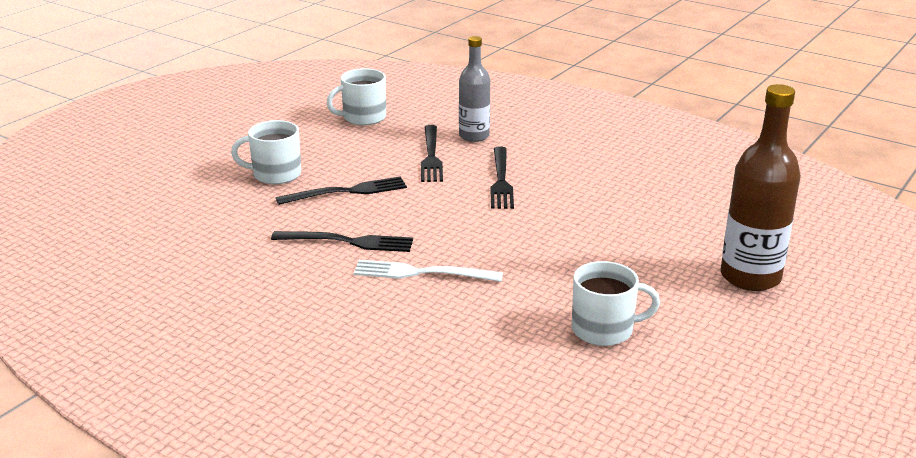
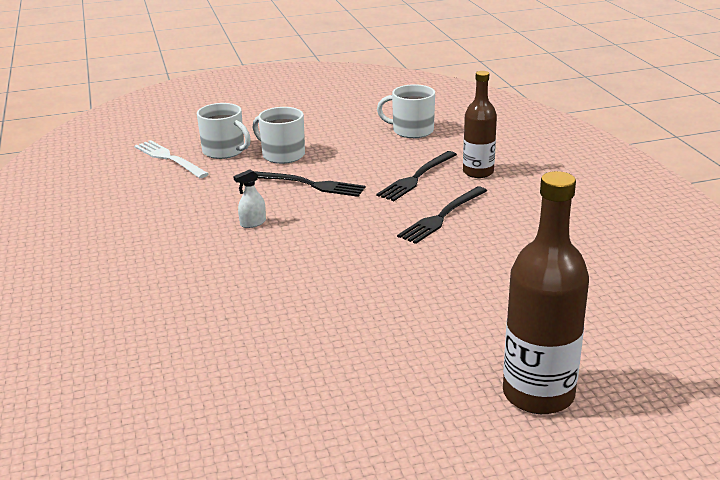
camera: 40 degrees right, 0 degrees up
(349, 242) = (253, 223): black fork -> white spray bottle
(420, 273) = (263, 267): white fork -> white fork (168, 158)
(474, 136) = (478, 172): grey bottle -> brown bottle
(604, 330) = (326, 377): white mug -> white mug (224, 151)

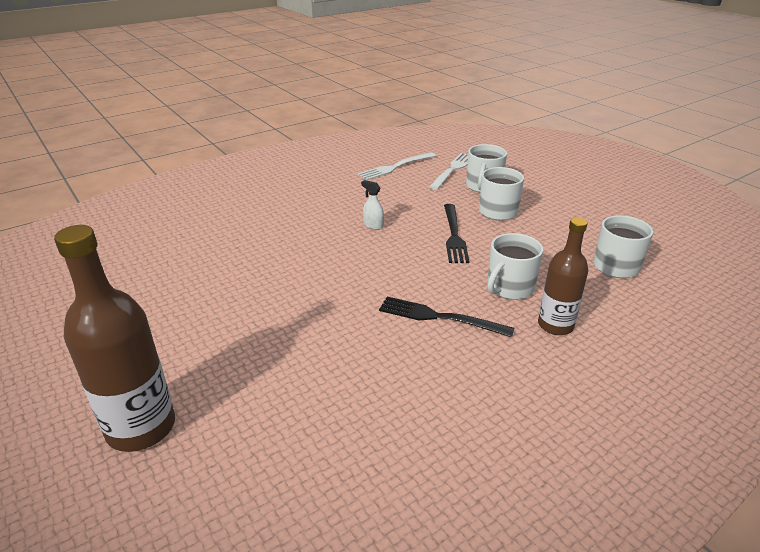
camera: 70 degrees right, 5 degrees up
(123, 189) = (395, 167): none -> white fork
(416, 178) = (509, 287): black fork -> white mug

